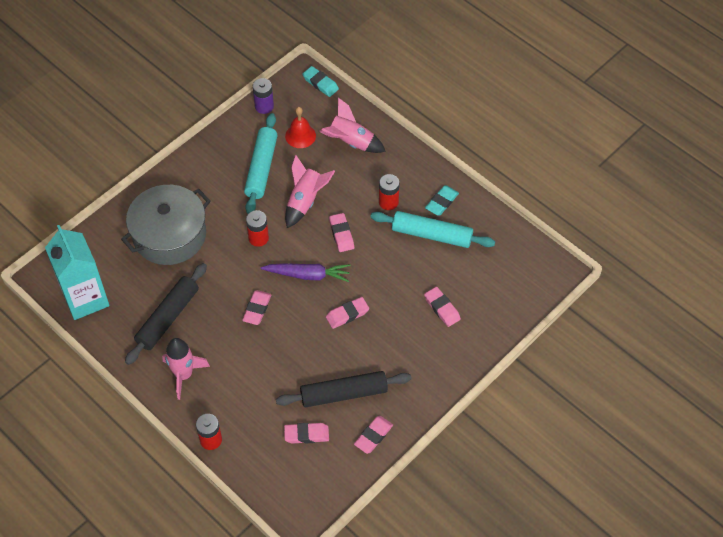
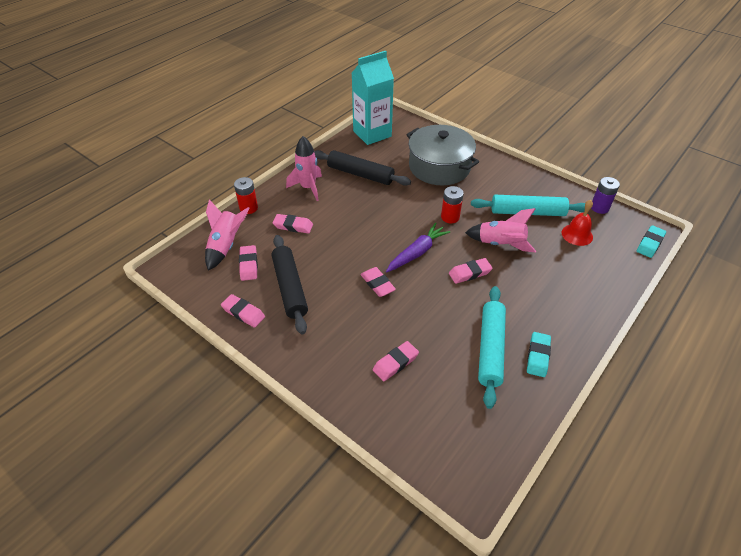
camera: 85 degrees right, 10 degrees down
(257, 309) = (375, 223): pink eraser -> pink eraser (293, 226)
(308, 275) = (417, 252): purple carrot -> purple carrot turned 135 degrees counterclockwise
(351, 142) = (586, 272): pink rocket -> pink rocket (226, 246)
(388, 202) = (521, 308): red battery -> none
(441, 202) = (538, 356): turquoise eraser -> turquoise eraser turned 75 degrees clockwise

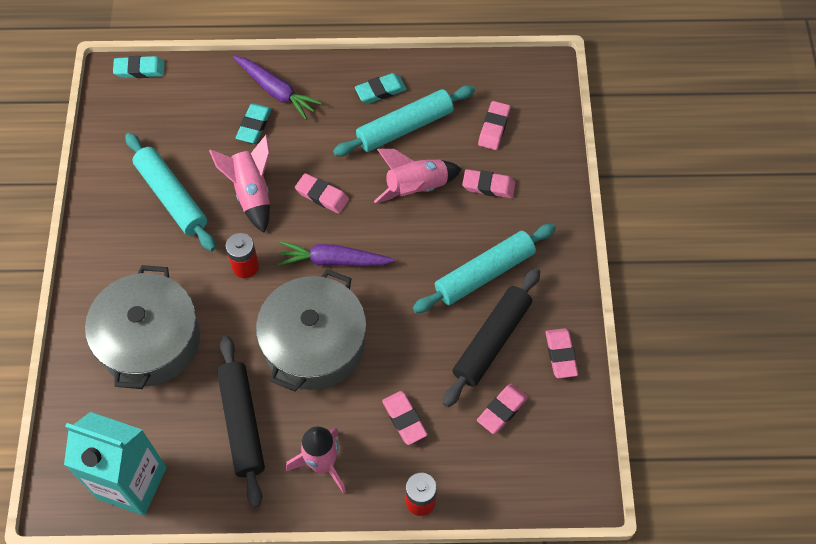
camera: 130 degrees left, 15 degrees up
(226, 246) = (499, 463): pink rocket -> pink rocket (416, 188)
(334, 314) = (484, 273): none -> turquoise rolling pin
(373, 218) = (314, 344): none -> grey pot
(377, 284) = (412, 265): pink eraser -> pink eraser (494, 128)
(557, 272) = (254, 126): none -> turquoise eraser
(577, 234) = (176, 135): red bell -> none
(581, 298) = (276, 91): none -> purple carrot
(599, 207) = (106, 135): purple battery -> none

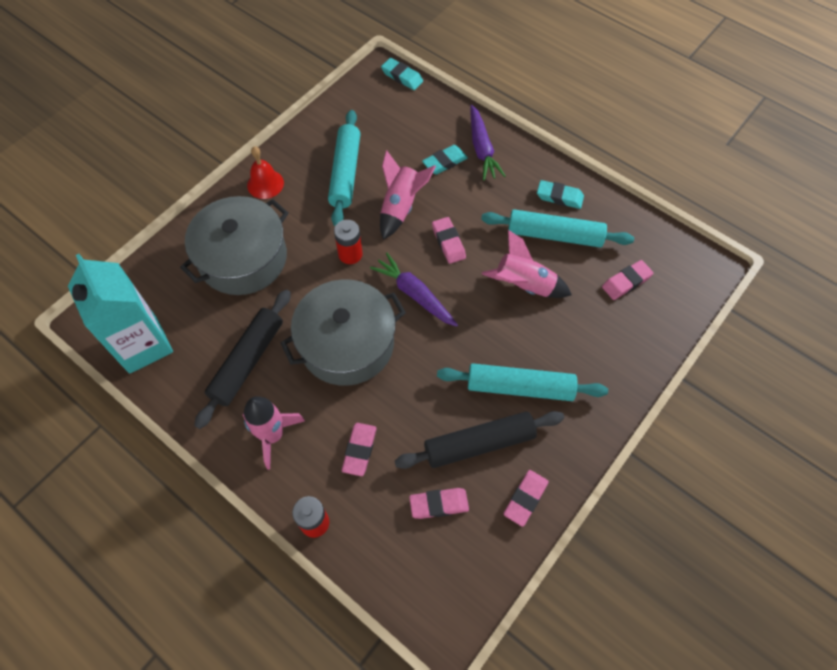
camera: 40 degrees right, 0 degrees up
(104, 259) = (265, 184): none -> red bell
(488, 186) = (582, 323): pink eraser -> none

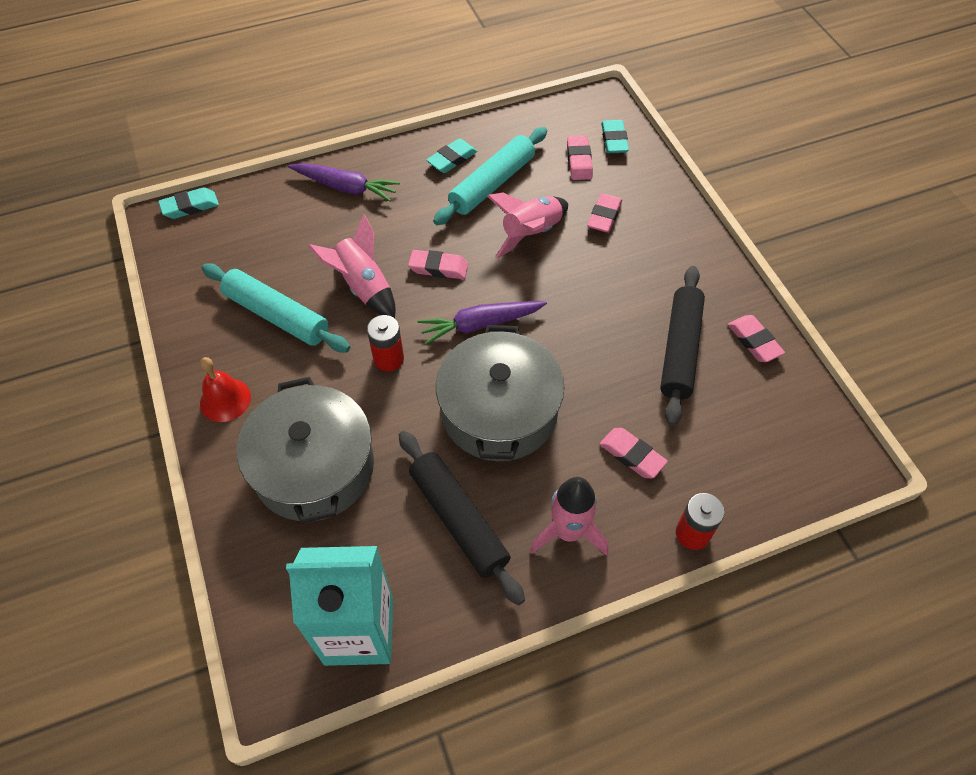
camera: 60 degrees left, 5 degrees down
(439, 504) = (726, 412): pink eraser -> pink eraser (604, 216)
(444, 162) = (337, 224): turquoise eraser -> turquoise eraser (614, 140)
(520, 387) = (639, 290): turquoise rolling pin -> none

